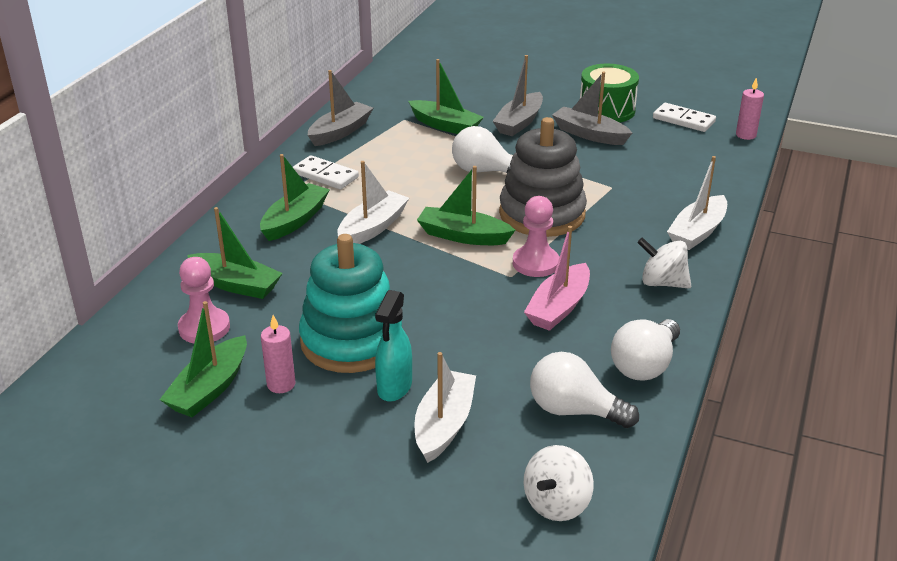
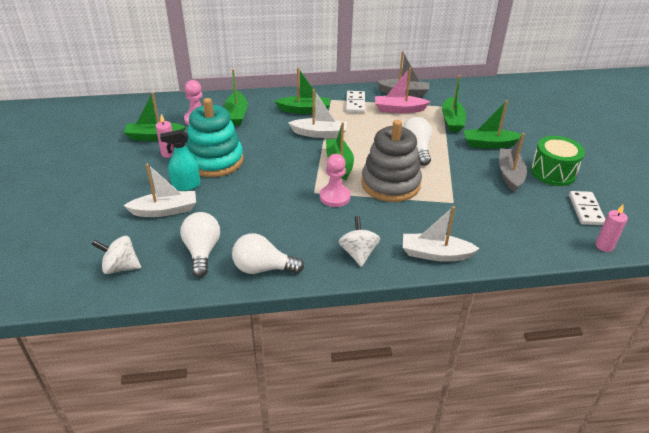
camera: 60 degrees right, 5 degrees up
(519, 122) = (489, 144): grey boat -> green boat
(558, 307) = (297, 218): pink boat -> pink boat (399, 109)

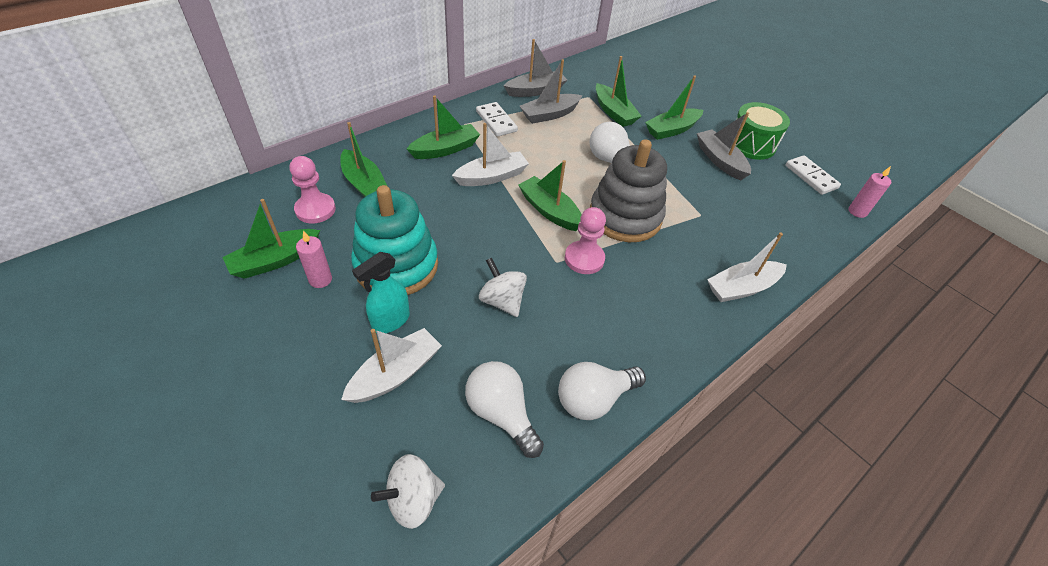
camera: 35 degrees left, 10 degrees up
(358, 253) = (672, 324): white spinning top -> white spinning top (502, 301)
(399, 109) = (549, 114): pink boat -> grey boat

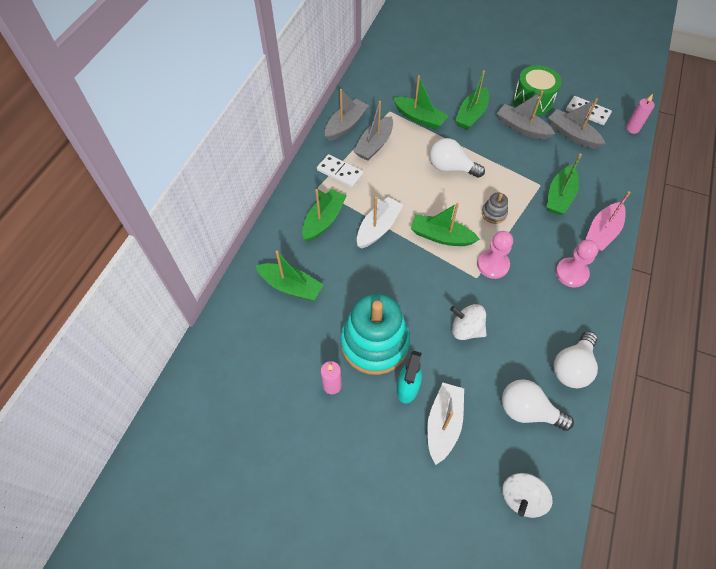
camera: 25 degrees left, 10 degrees up
(275, 260) = (285, 389): green boat -> green boat (559, 196)
(315, 210) = (274, 330): pink pawn -> pink pawn (571, 273)
(625, 216) = (494, 213): grey stacking toy -> grey stacking toy, size x0.42
(741, 288) = (602, 232): white boat -> pink boat
(775, 188) = (572, 135): none -> grey boat

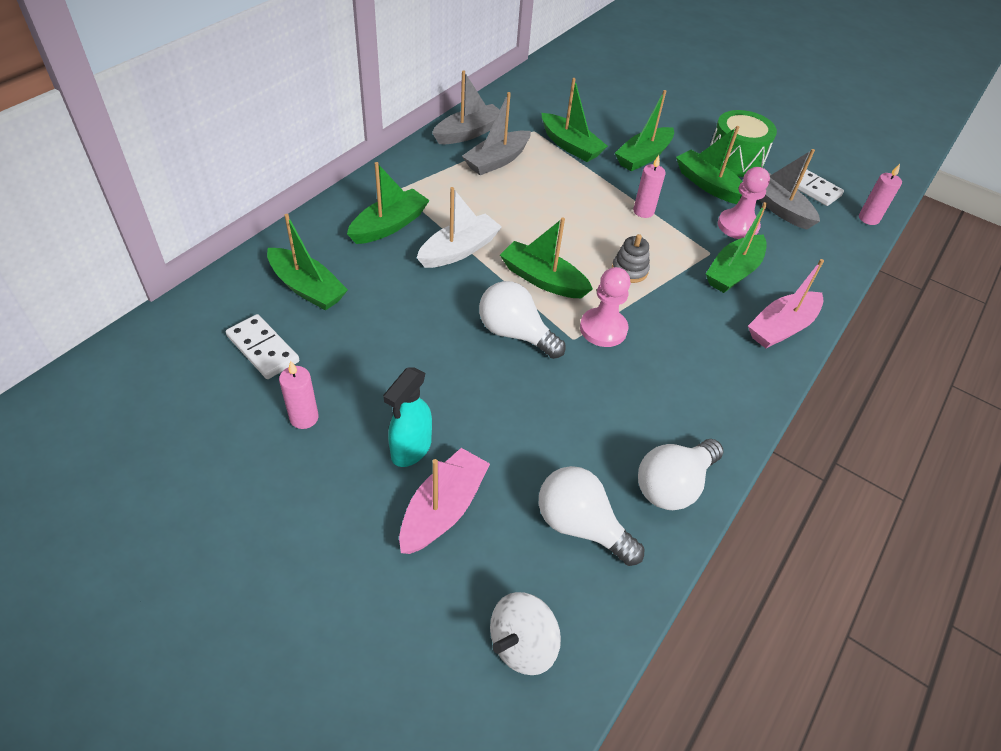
camera: 10 degrees right, 10 degrees down
(340, 172) = (437, 179): white domino -> white domino (263, 349)
(374, 343) = (390, 381): turquoise stacking toy -> none
(443, 424) = (443, 509): white boat -> pink boat
(451, 168) = (590, 207): white light bulb -> white light bulb (515, 333)
(466, 329) = (530, 397): white spinning top -> none
(487, 162) = (643, 211): none -> pink candle
(522, 128) = (708, 185): grey boat -> green boat
(571, 273) = (717, 366): pink pawn -> pink pawn (738, 226)

